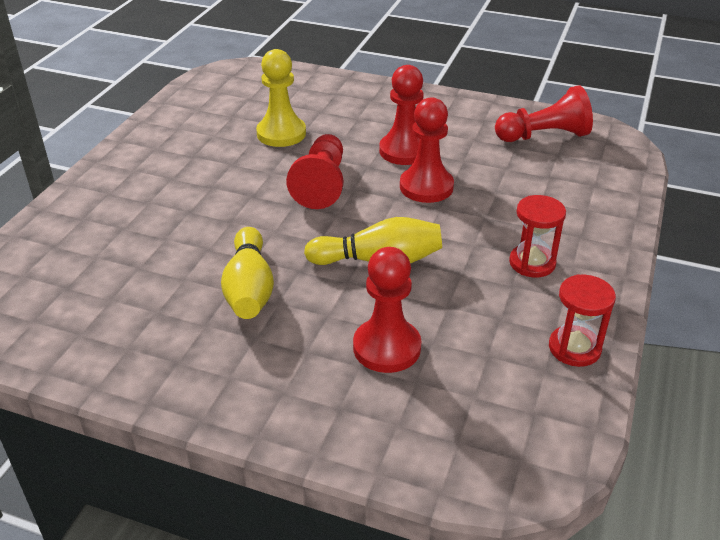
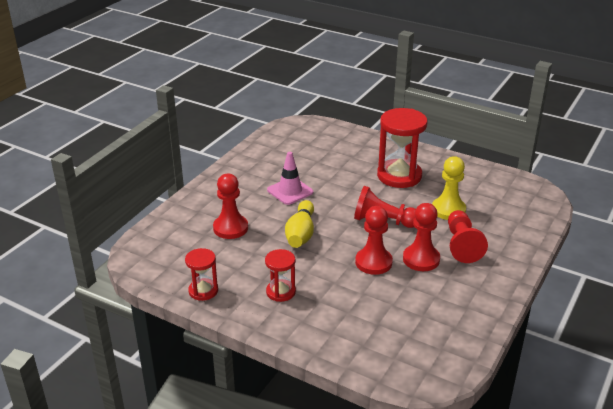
camera: 100 degrees right, 5 degrees down
(190, 176) = (399, 176): none -> red hourglass
(249, 289) = (290, 191): yellow bowling pin -> pink traffic cone
(544, 136) = (438, 335): red pawn -> red pawn (462, 245)

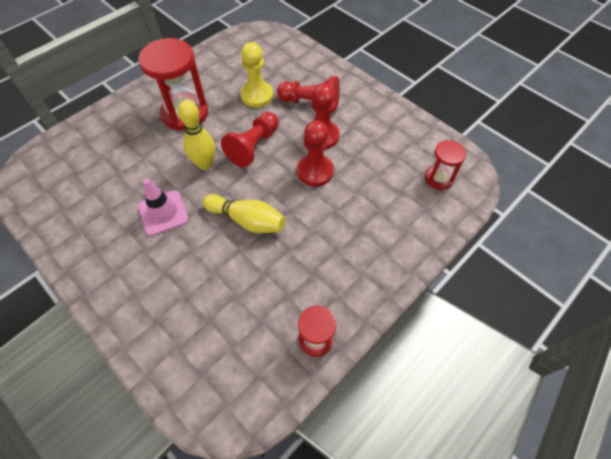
camera: 75 degrees left, 25 degrees up
(230, 228) = (208, 289): red pawn -> none
(281, 292) = (337, 260): red hourglass -> red hourglass (438, 178)
(348, 199) = (205, 164): none -> yellow bowling pin

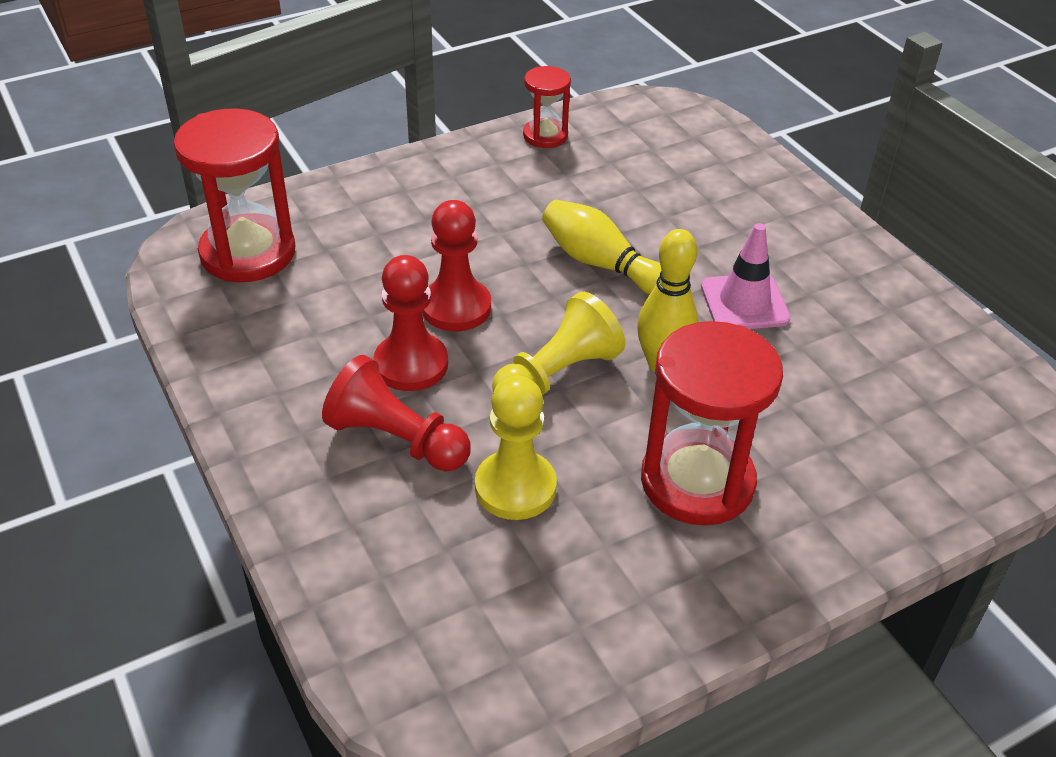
camera: 165 degrees left, 15 degrees down
(253, 146) = (557, 375): red pawn -> yellow pawn
(438, 178) = (248, 253): red hourglass -> red hourglass, size x1.85

